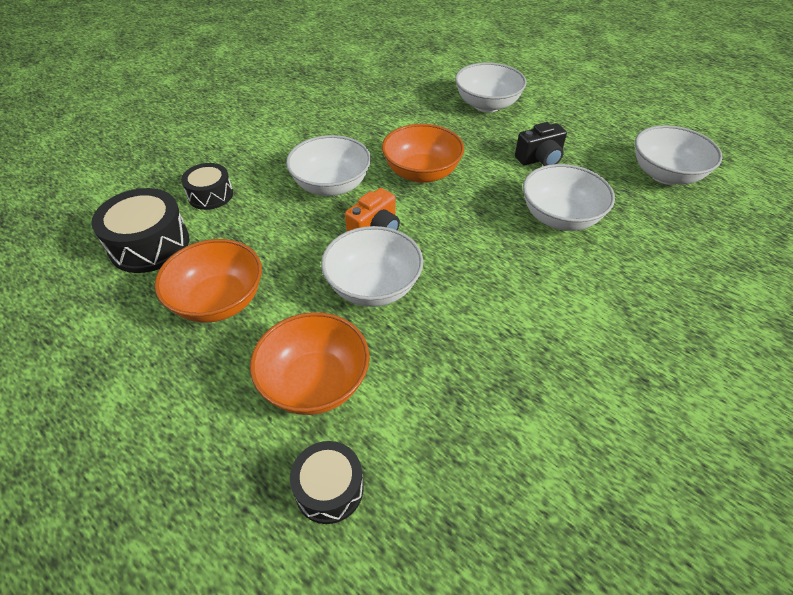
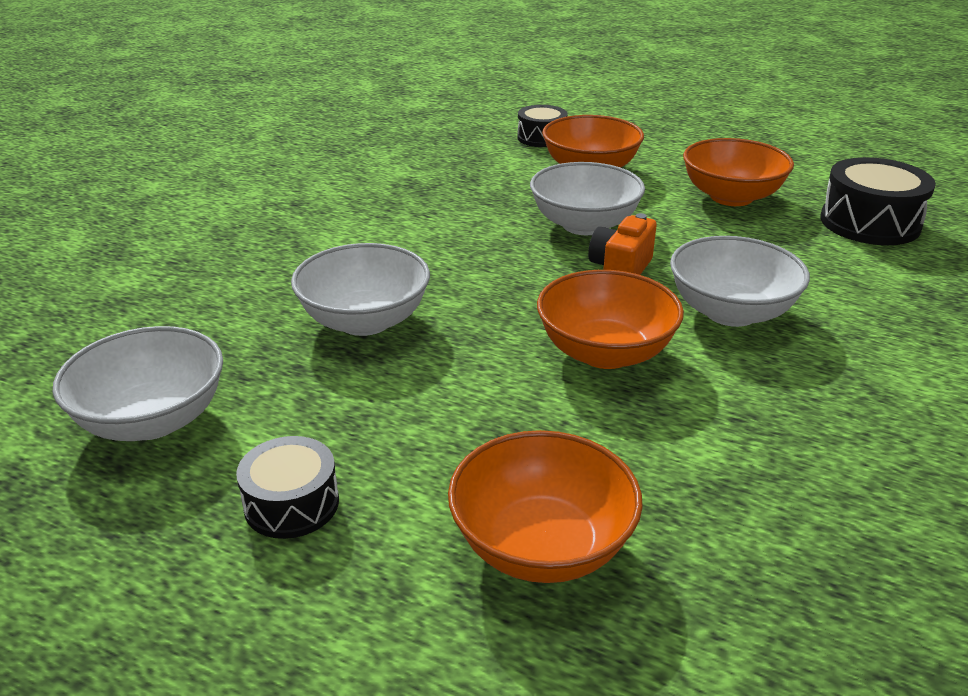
camera: 165 degrees right, 15 degrees down
(210, 195) = (882, 276): black drum -> black drum (291, 504)
(487, 105) = (542, 545): white bowl -> orange bowl
(540, 159) = (398, 412): black camera -> none

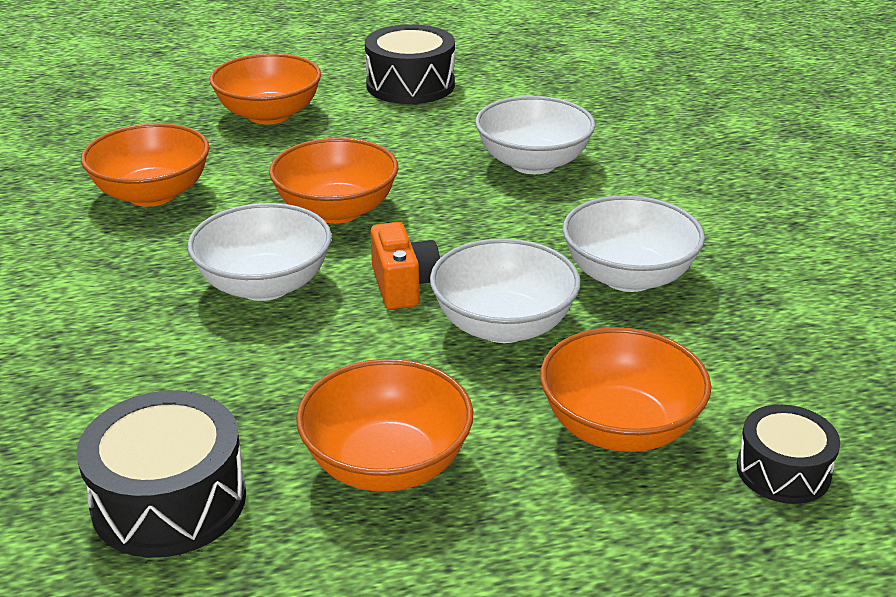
camera: 140 degrees right, 0 degrees up
(152, 420) = (541, 82): white bowl -> white bowl (628, 276)
(291, 504) = (410, 85): black drum -> black drum, size x1.60
(792, 464) = (152, 194): none -> orange bowl

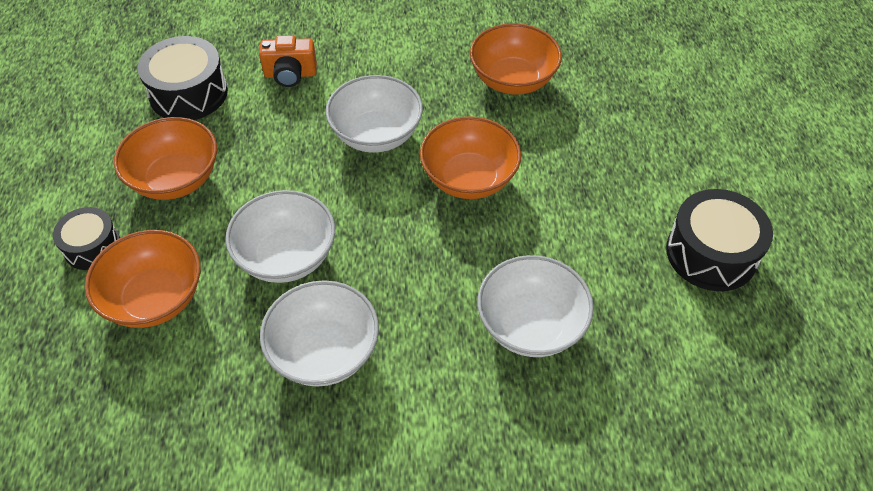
camera: 100 degrees right, 20 degrees up
(269, 115) = (645, 146): orange bowl -> none
(403, 286) = (353, 207): orange camera -> orange camera (290, 74)
(783, 471) = (74, 379): black drum -> black drum (92, 247)

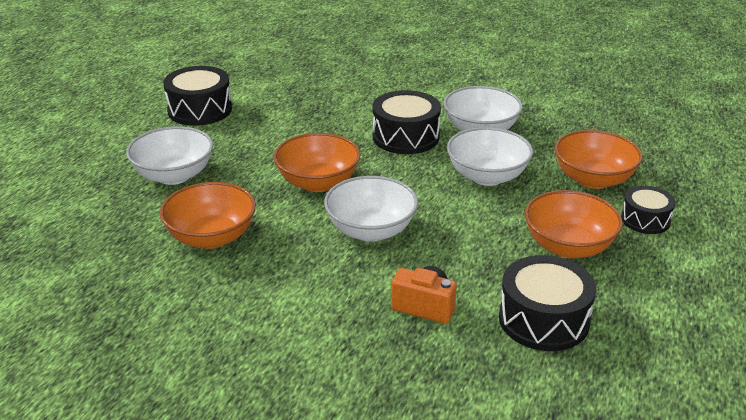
camera: 155 degrees left, 20 degrees down
(417, 298) = (405, 137): none -> black drum
(531, 325) = (344, 111): white bowl -> white bowl (174, 175)

